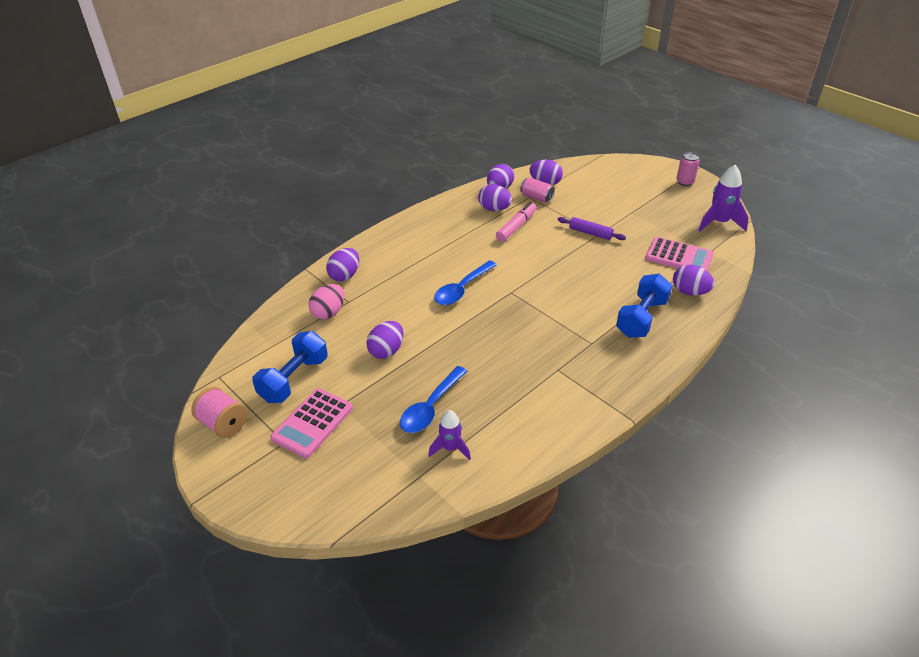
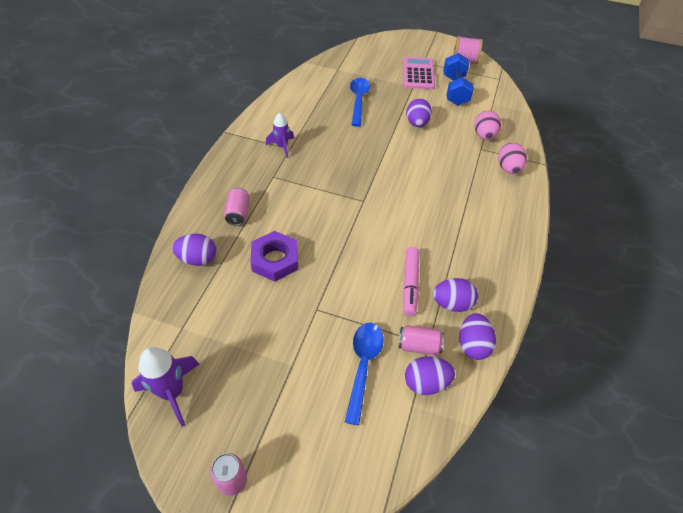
camera: 150 degrees right, 10 degrees up
(345, 275) = (508, 168): purple egg -> pink egg
(450, 448) = (330, 85): purple rocket -> purple rocket (282, 146)
(462, 289) = (405, 189): blue spoon -> blue spoon (363, 366)
(590, 233) = (326, 306): purple rolling pin -> none
(619, 272) = (275, 260): none -> purple nut
(641, 318) = (238, 213): blue dumbbell -> pink can
(679, 257) = (216, 306): pink calculator -> none

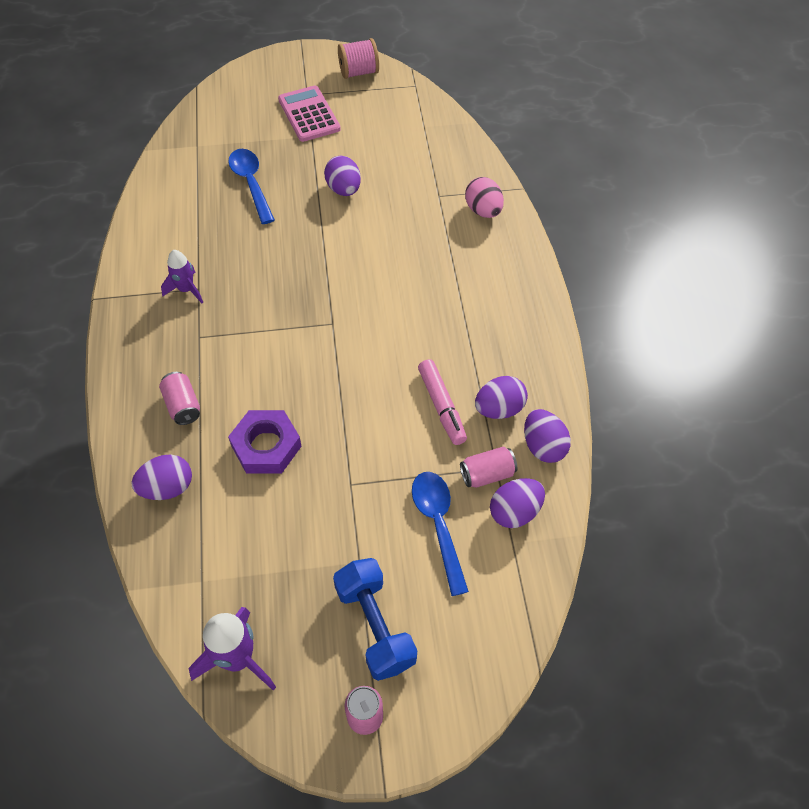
camera: 25 degrees left, 5 degrees up
(455, 90) = (368, 123): blue dumbbell -> blue dumbbell (375, 626)
(484, 136) = (434, 176): pink egg -> none

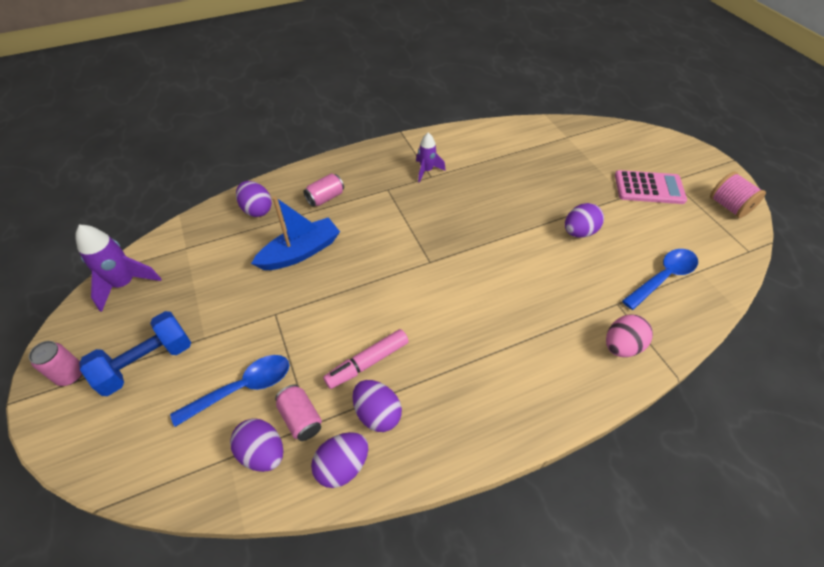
camera: 75 degrees right, 5 degrees down
(251, 184) = (548, 175): blue spoon -> blue spoon (663, 277)
(266, 446) = (300, 252): purple nut -> blue boat
(309, 114) = (649, 188): pink calculator -> pink calculator turned 45 degrees clockwise

